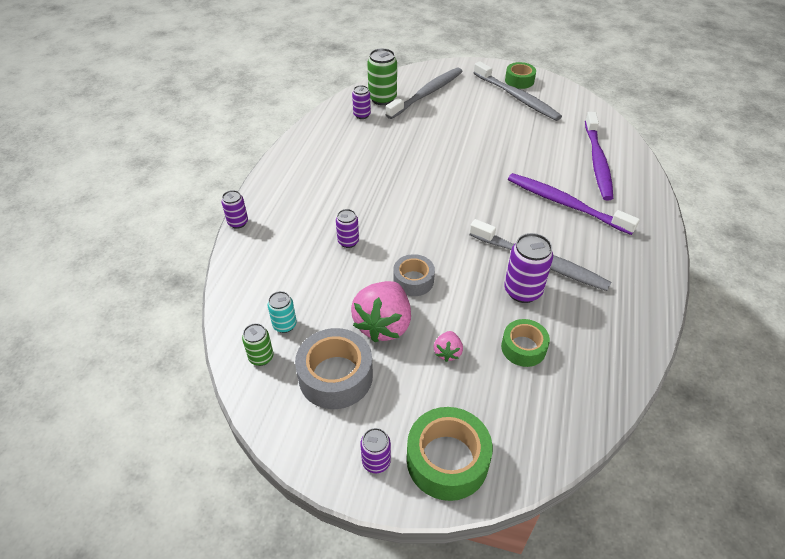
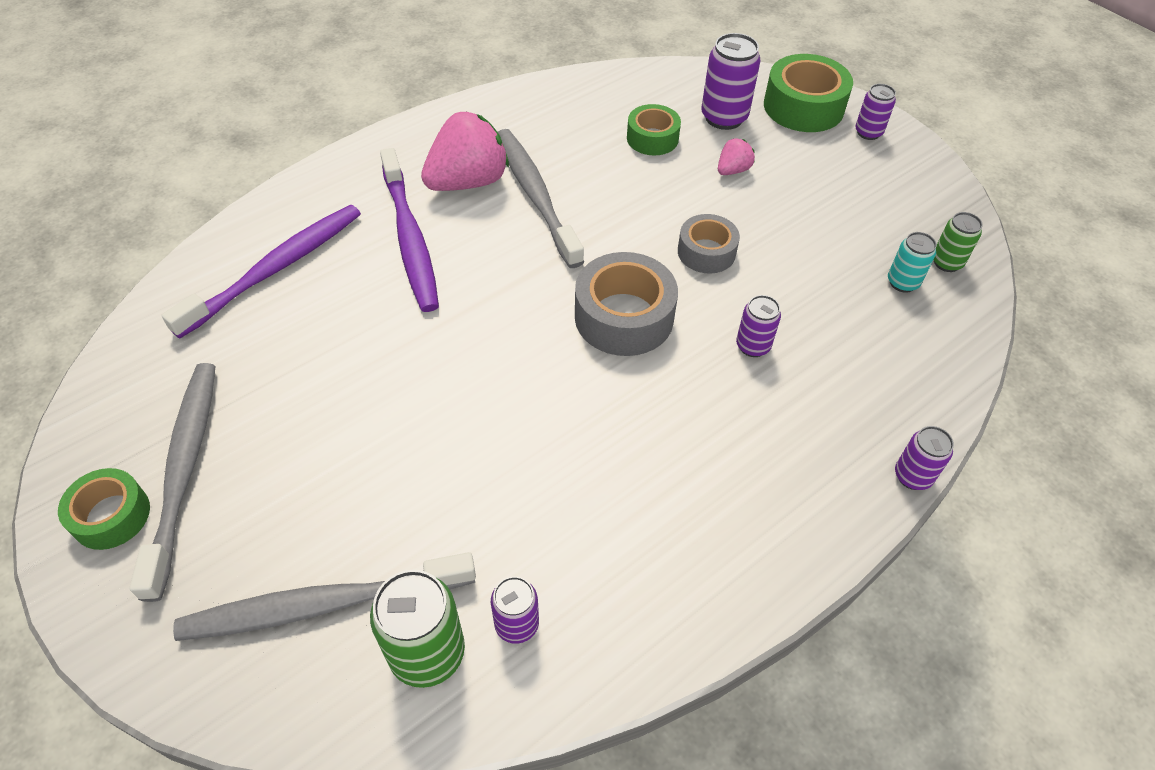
camera: 145 degrees left, 5 degrees up
(335, 376) = (868, 206): grey tape -> grey tape (624, 317)
(383, 324) = (781, 225): pink strawberry -> pink strawberry (468, 182)
(522, 291) = (592, 180): purple can -> purple can (724, 117)

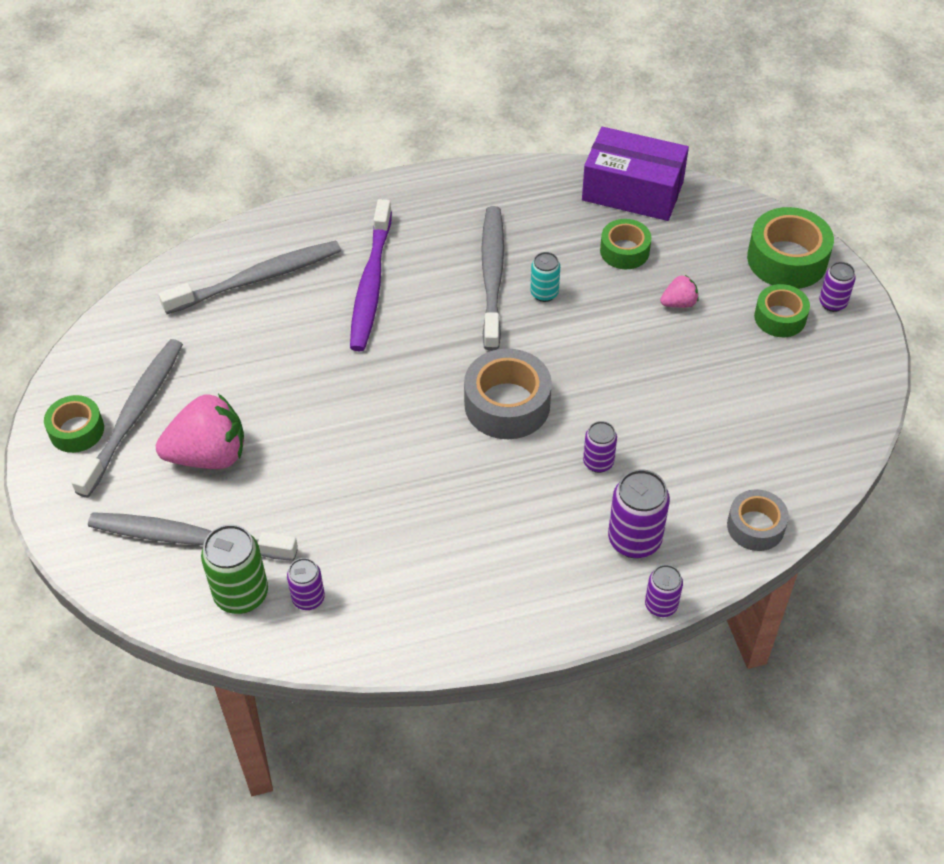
camera: 25 degrees right, 0 degrees up
(276, 269) = (257, 279): purple toothbrush -> grey toothbrush
(468, 182) = (442, 246): pink strawberry -> pink strawberry (209, 455)
(627, 85) = (632, 191): none -> purple box
(706, 252) = (608, 371): grey tape -> grey tape (755, 526)
(724, 117) = (703, 249): purple can -> purple can (634, 540)
(832, 157) = (780, 317): none -> green tape
(902, 282) = (764, 451): turquoise can -> turquoise can (544, 293)
(946, 262) = (817, 447): green can -> none

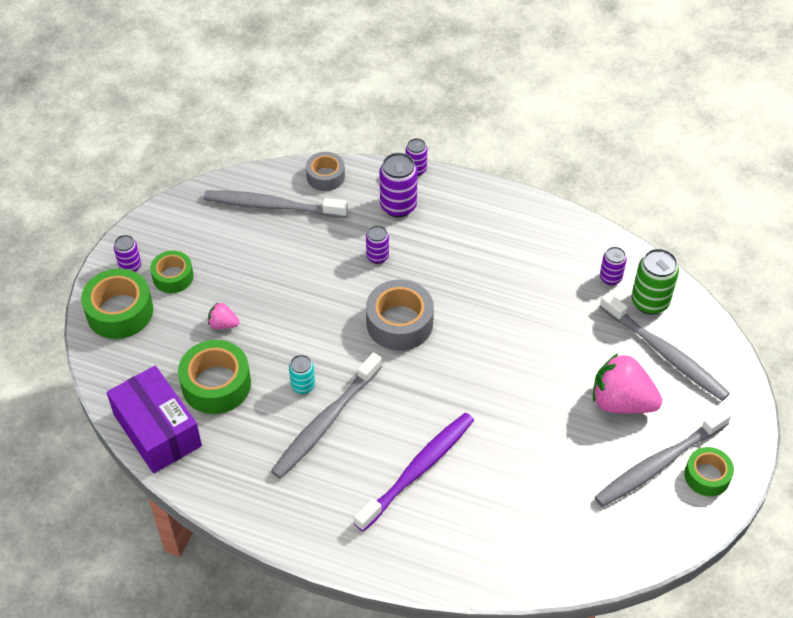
camera: 145 degrees left, 0 degrees up
(257, 279) = (500, 529): grey toothbrush -> grey toothbrush (272, 206)
(624, 251) = (216, 384): green tape -> green tape, size x1.60

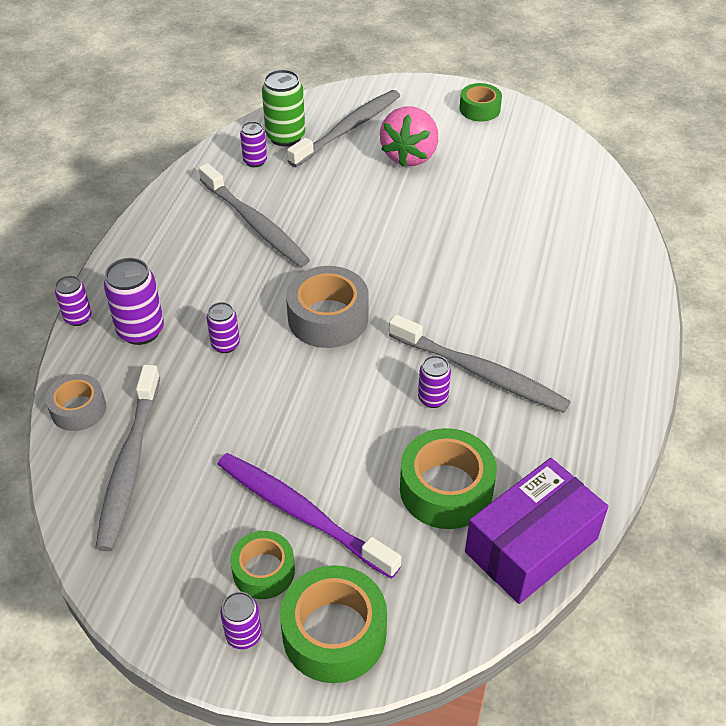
camera: 95 degrees left, 5 degrees down
(223, 324) = (346, 495): pink strawberry -> none
(303, 386) = (432, 398): turquoise can -> purple can
(418, 470) = (523, 291): purple toothbrush -> purple toothbrush (302, 513)
(659, 464) = (474, 135): grey toothbrush -> grey toothbrush (255, 224)

